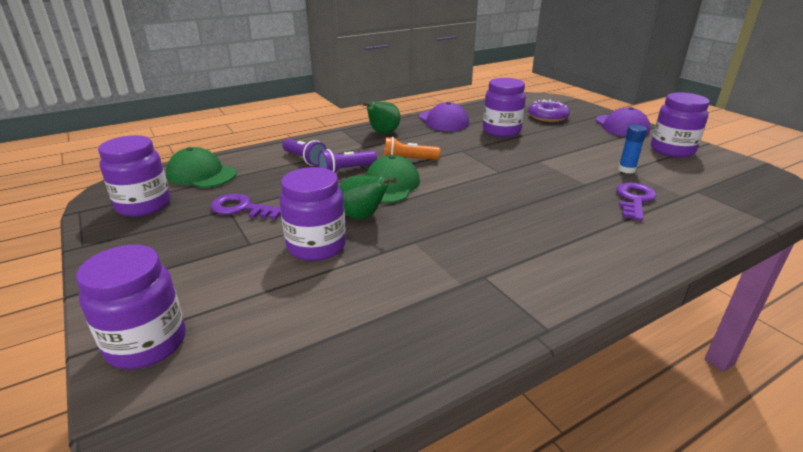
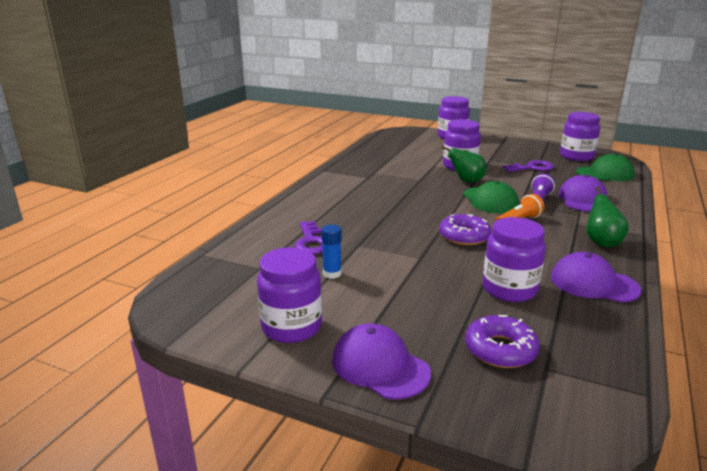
camera: 145 degrees right, 5 degrees down
(305, 159) = (583, 199): purple flashlight -> purple cap
(477, 164) = (464, 236): none -> purple donut

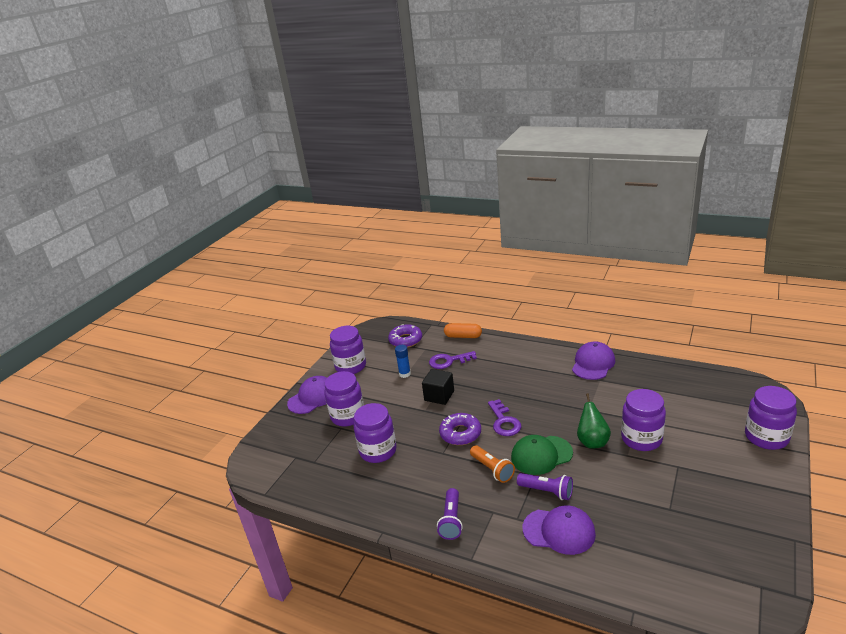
camera: 95 degrees right, 5 degrees up
(254, 231) = (463, 336): none -> orange capsule
(390, 248) = (439, 396): none -> black cube
(500, 349) = (315, 440): purple donut -> purple donut (405, 340)
(532, 168) = (659, 502): purple key -> purple key (504, 421)
(576, 156) = (734, 561): purple jar -> purple jar (348, 416)
(593, 283) = (381, 498): purple cap -> purple cap (593, 363)
(601, 242) = (451, 520): green pear -> purple flashlight
(605, 174) = (662, 577): green cap -> none

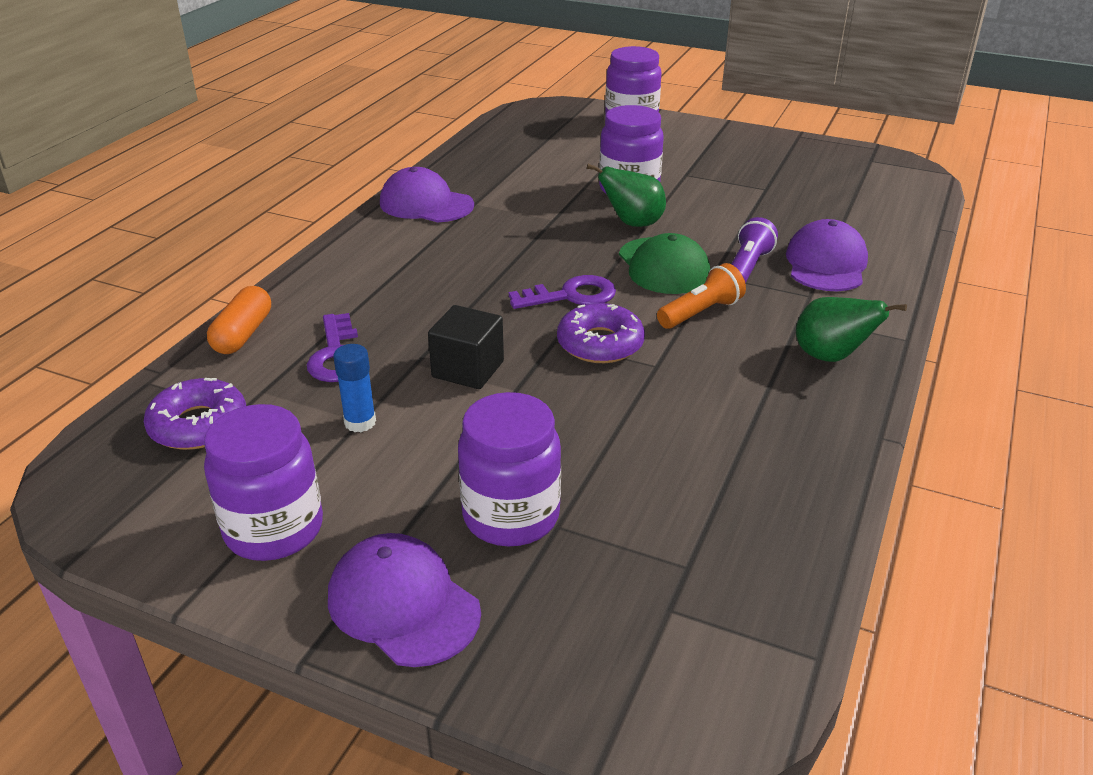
camera: 95 degrees left, 5 degrees up
(378, 451) = (649, 454): purple jar -> none
(451, 520) = (831, 357): purple flashlight -> green pear

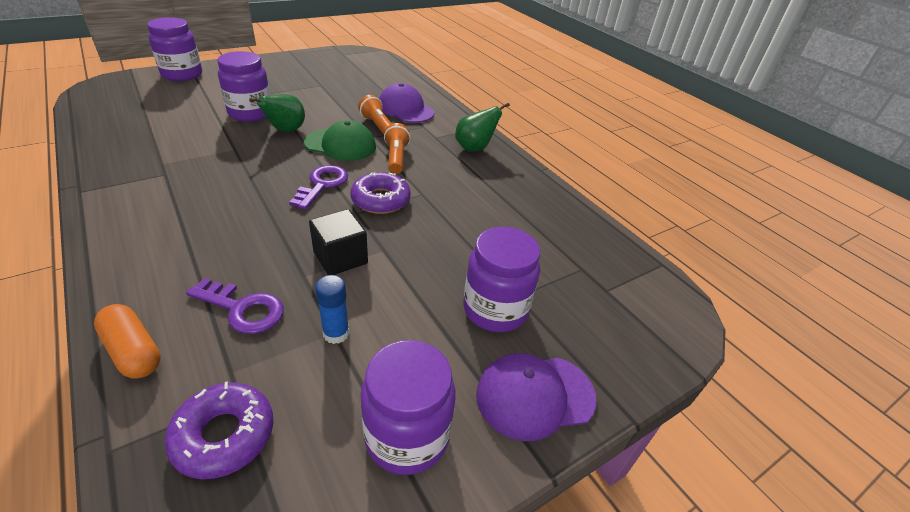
camera: 60 degrees left, 5 degrees up
(426, 204) = (123, 180): purple cap -> none
(747, 267) = (378, 126): purple flashlight -> orange flashlight

